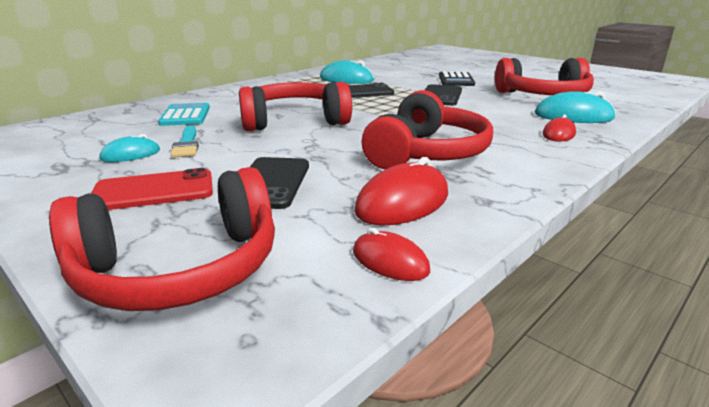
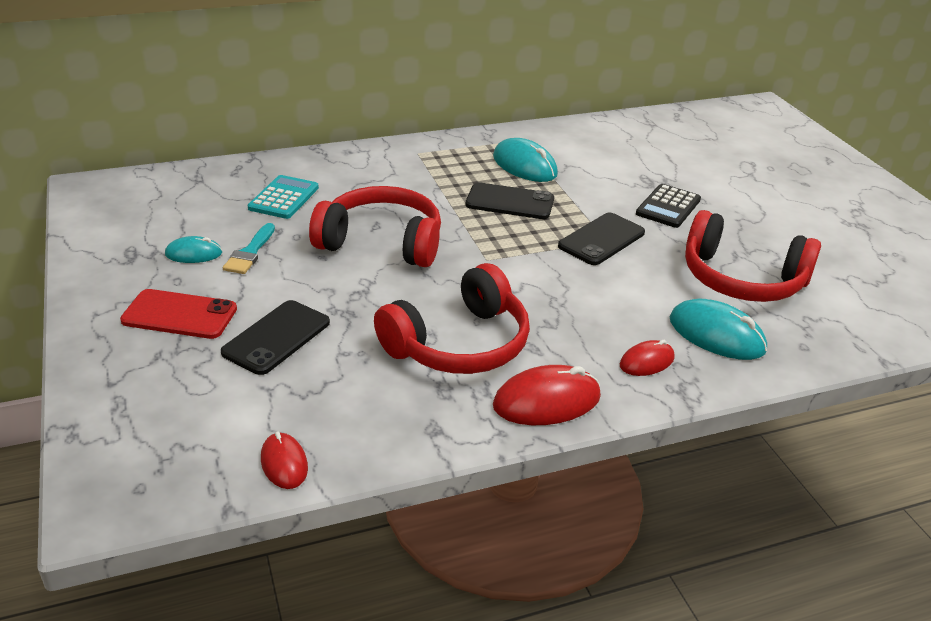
camera: 25 degrees right, 10 degrees up
(180, 269) = (141, 412): red headphones -> none
(402, 202) = (360, 404): red mouse -> red mouse (546, 401)

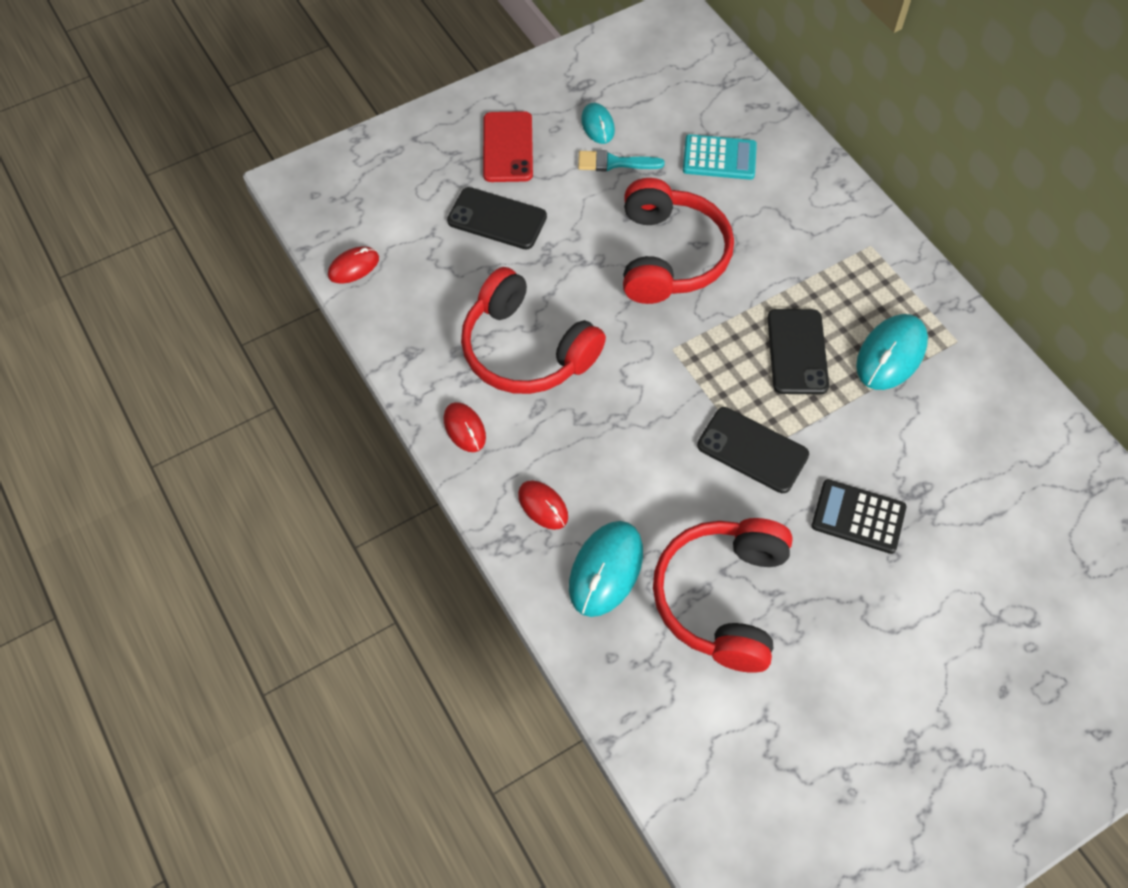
camera: 80 degrees right, 25 degrees up
(546, 401) = (464, 428): red mouse -> red mouse, size x0.60

